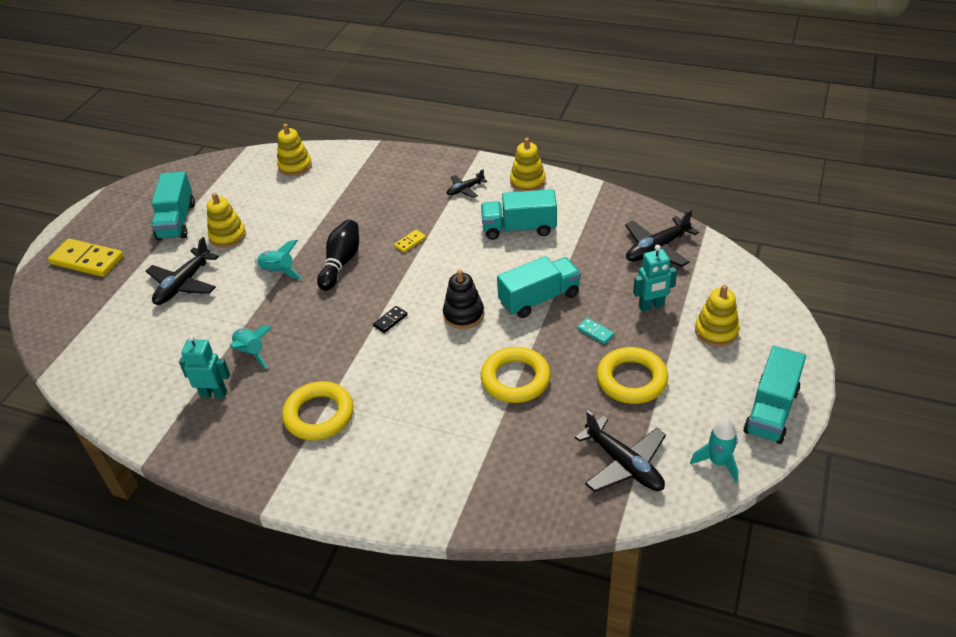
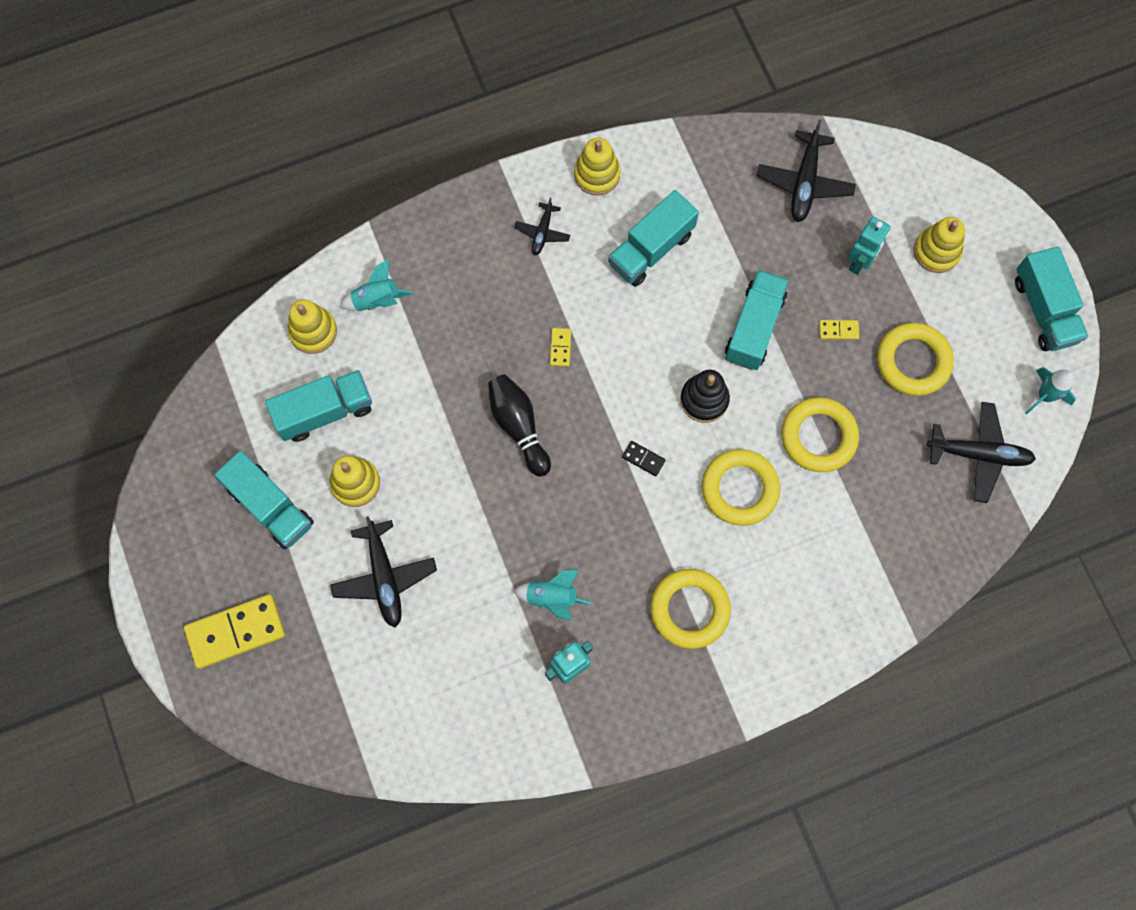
camera: 45 degrees left, 30 degrees up
(255, 199) = (325, 412): none -> turquoise truck
(278, 271) = (466, 486): turquoise rocket -> turquoise rocket (377, 300)
(390, 320) = (643, 459): black domino -> black domino turned 60 degrees counterclockwise
(430, 373) = (739, 489): none -> yellow ring
(595, 332) = (838, 330): turquoise domino -> yellow domino

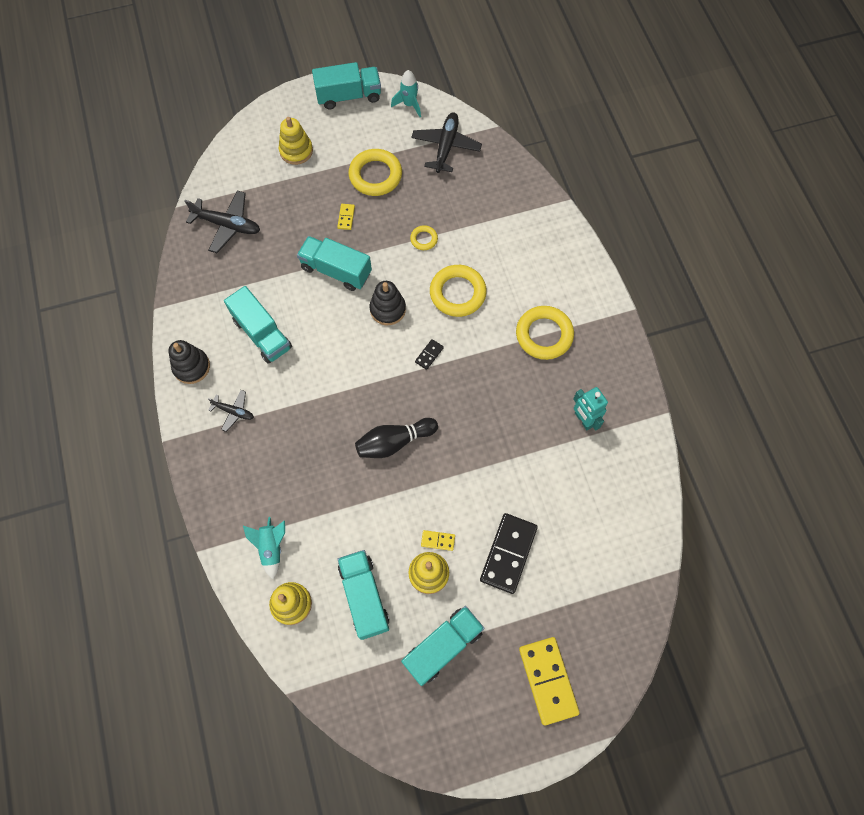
camera: 85 degrees left, 5 degrees down
(384, 577) = (508, 553): black plane -> black domino
(552, 598) = (531, 428): turquoise rocket -> none
(560, 348) = (333, 406): yellow domino -> yellow domino (438, 540)
(597, 174) = (191, 367): yellow stacking toy -> black stacking toy
(818, 437) = (424, 239): yellow ring -> yellow ring, size x0.50
(859, 262) = (296, 198): turquoise robot -> none

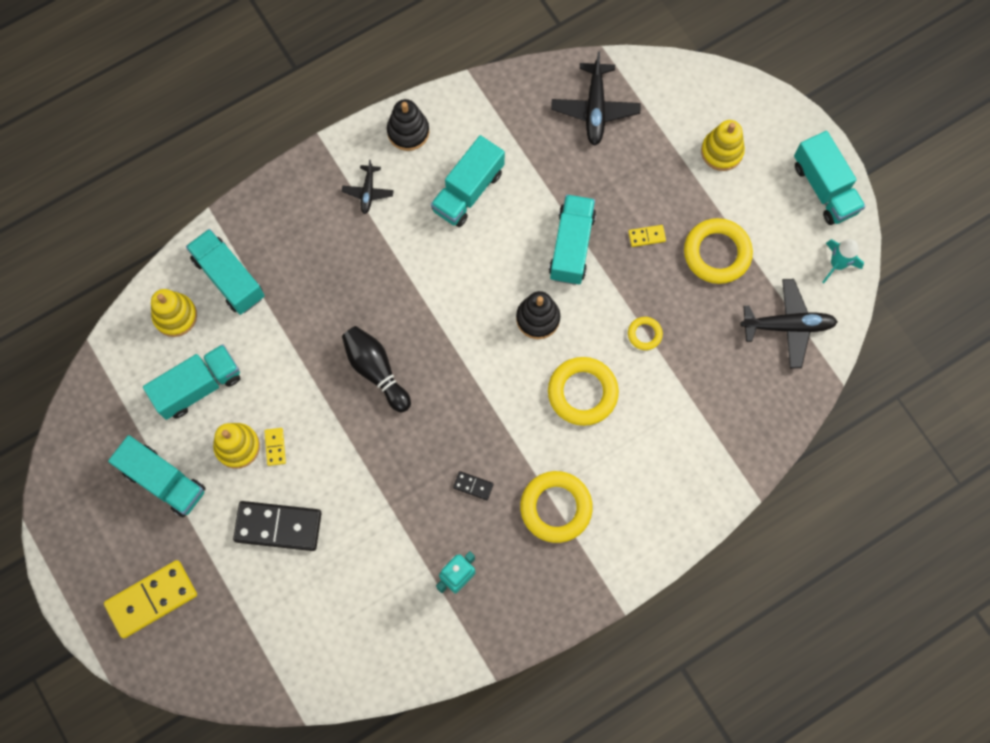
camera: 75 degrees right, 5 degrees up
(271, 547) = (229, 278): turquoise rocket -> turquoise truck
(429, 355) = (492, 380): black domino -> black domino (473, 486)

